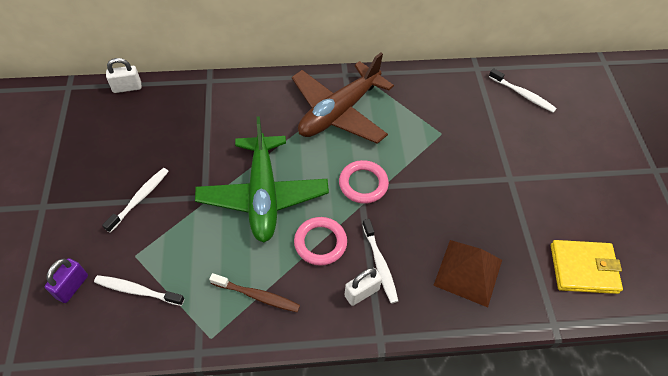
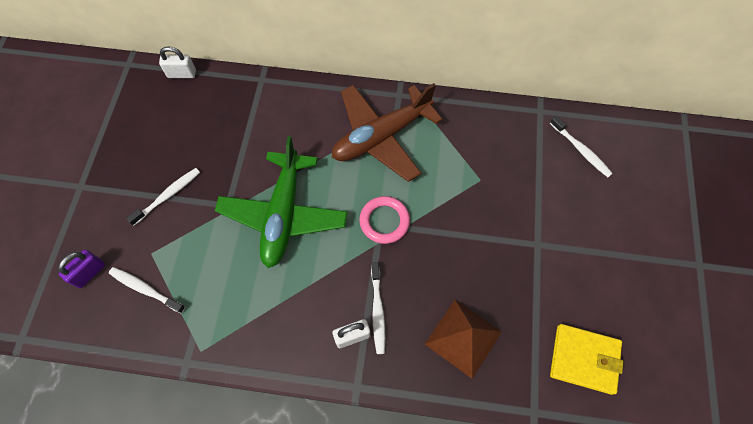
camera: 15 degrees right, 10 degrees up
(257, 295) = (252, 318): brown toothbrush -> none
(320, 243) = (326, 276): pink ring -> none

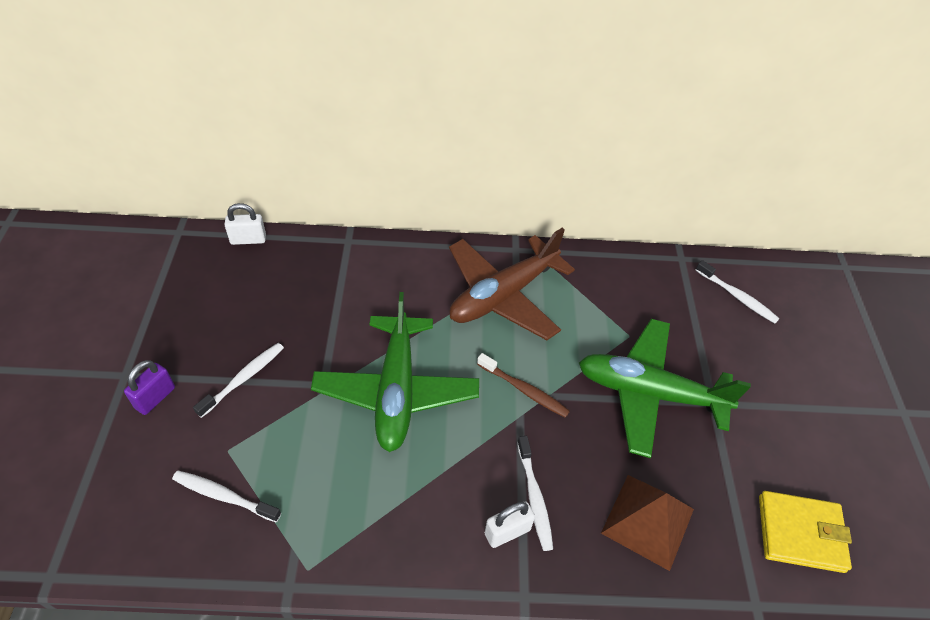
camera: 10 degrees left, 15 degrees down
(90, 273) = (145, 481): purple padlock -> purple padlock (155, 398)
(384, 221) = (524, 390): pink ring -> brown toothbrush
(486, 232) = (649, 393): none -> green plane

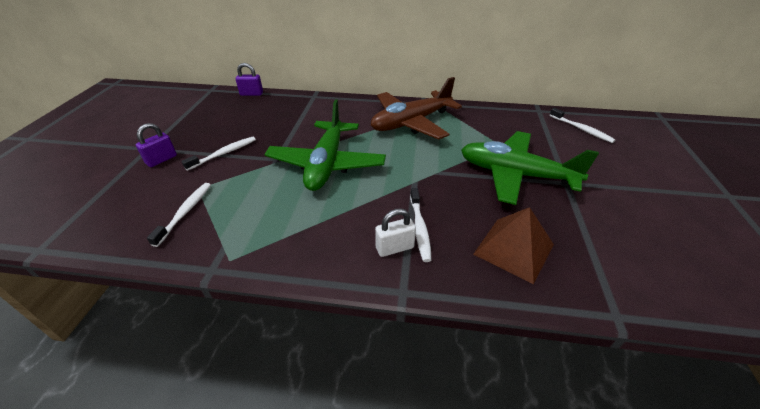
camera: 10 degrees right, 10 degrees down
(224, 496) = (185, 212): white toothbrush -> white toothbrush turned 75 degrees clockwise
(248, 239) = (251, 94): white padlock -> purple padlock
(524, 390) = (419, 168): brown toothbrush -> none
(800, 533) = (652, 267): yellow wallet -> none

